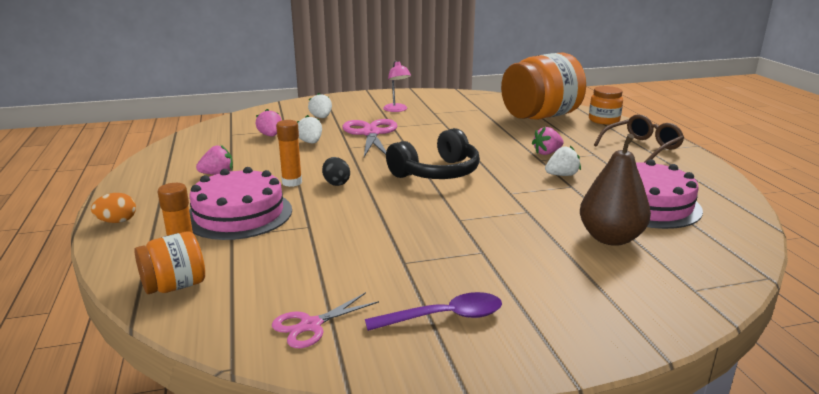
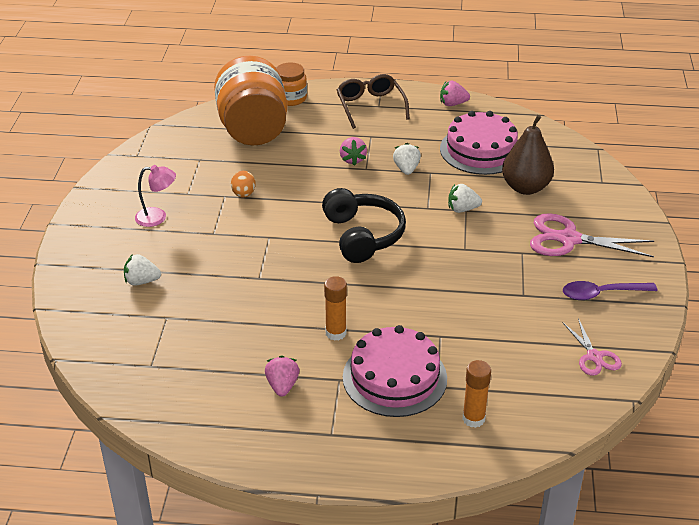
camera: 70 degrees left, 15 degrees up
(117, 221) = (372, 466): orange egg -> orange egg (243, 194)
(175, 286) = (516, 426): orange jar -> none
(270, 135) = (180, 332): pink strawberry -> pink strawberry (452, 104)
(310, 142) = (226, 303): white strawberry -> white strawberry (462, 209)
(336, 183) = (353, 303): black egg -> none
(371, 133) = (226, 253): pink scissors -> pink scissors (568, 239)
(444, 317) = (602, 294): purple spoon -> purple spoon turned 105 degrees counterclockwise

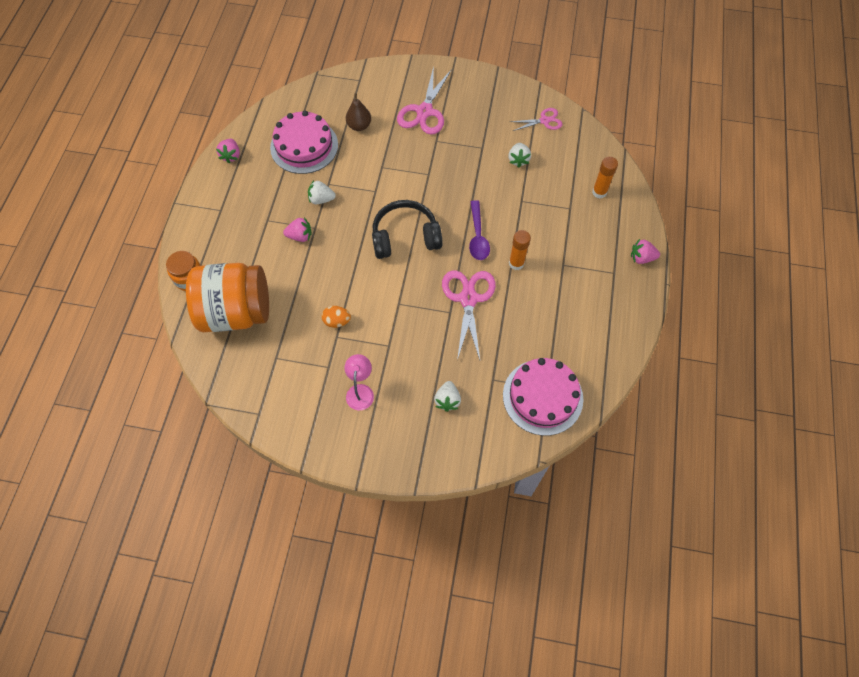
camera: 85 degrees left, 25 degrees up
(278, 292) = (468, 299): none -> pink scissors
(282, 386) = (569, 300): pink strawberry -> pink strawberry (641, 258)
(370, 106) = (220, 216): brown glasses -> none
(394, 377) = (562, 231): pink cake -> pink cake (542, 397)
(462, 209) = (380, 169): white strawberry -> white strawberry (518, 160)
(525, 187) = (359, 126): brown pear -> brown pear, size x0.64
(602, 294) = (484, 105): purple spoon -> purple spoon (477, 236)

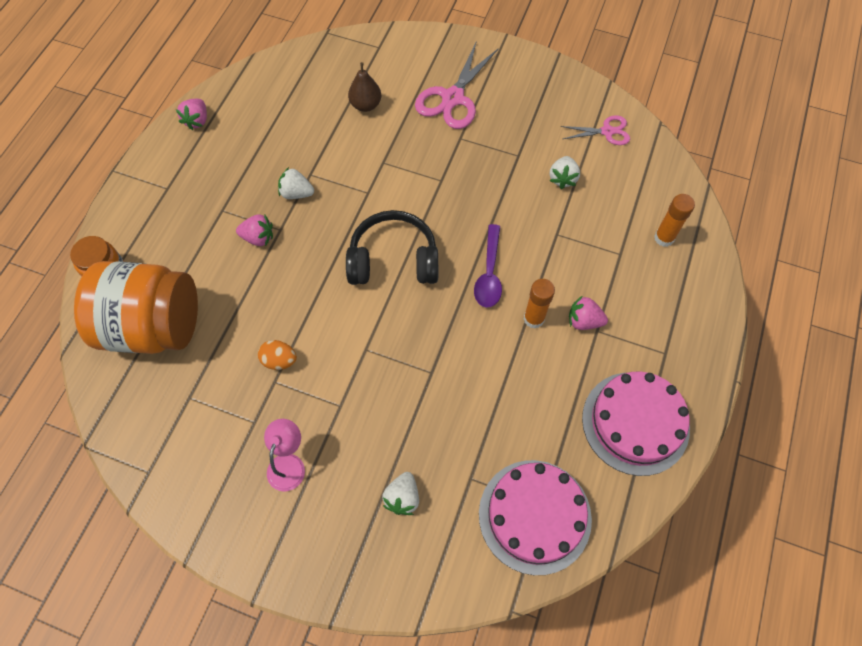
camera: 10 degrees right, 0 degrees up
(304, 146) = (290, 121): pink cake -> pink cake (635, 422)
(468, 299) = (459, 358): pink scissors -> none
(641, 258) = (707, 338): pink strawberry -> pink strawberry (584, 321)

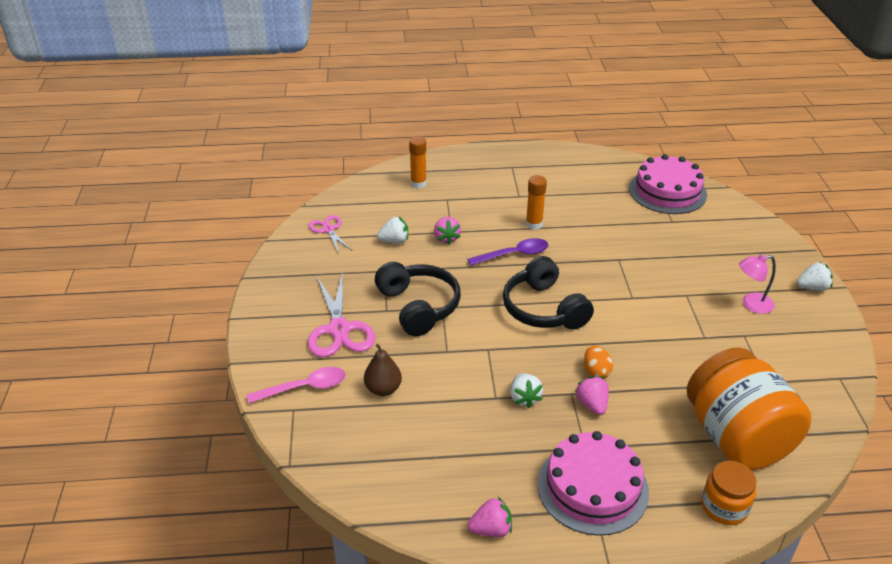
camera: 115 degrees left, 25 degrees down
(279, 360) = (686, 341): orange egg -> orange egg (596, 372)
(397, 58) = (304, 388): none -> pink spoon
(402, 497) = (714, 245): white strawberry -> white strawberry (812, 288)
(451, 163) = (418, 307): none -> black headphones
(453, 98) = (339, 329): pink scissors -> pink scissors turned 75 degrees clockwise
(584, 321) = (516, 203): pink strawberry -> pink strawberry (446, 238)
(635, 422) = (571, 168): pink cake -> pink cake (592, 487)

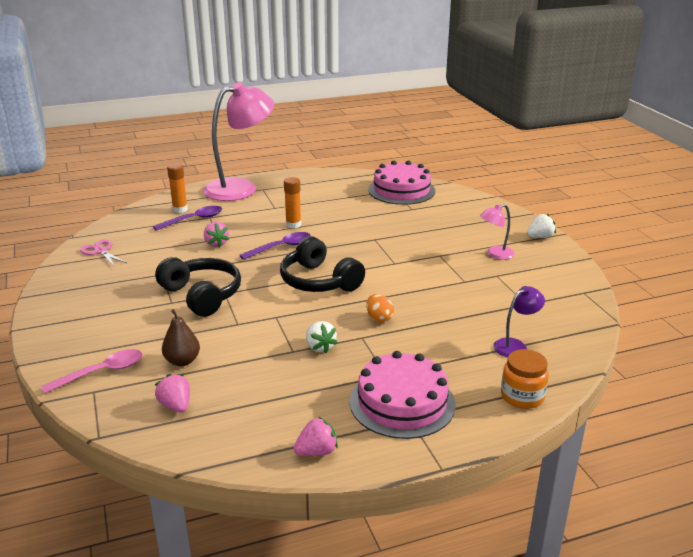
camera: 15 degrees left, 10 degrees down
(339, 329) = (128, 322): pink scissors -> none
(394, 241) = (167, 251): white strawberry -> none
(429, 200) = (193, 220): none -> purple spoon
(488, 162) = (240, 188): none -> pink lamp
(592, 404) = (383, 342): pink strawberry -> pink strawberry (176, 406)
(737, 437) = (515, 345): orange jar -> purple lamp

